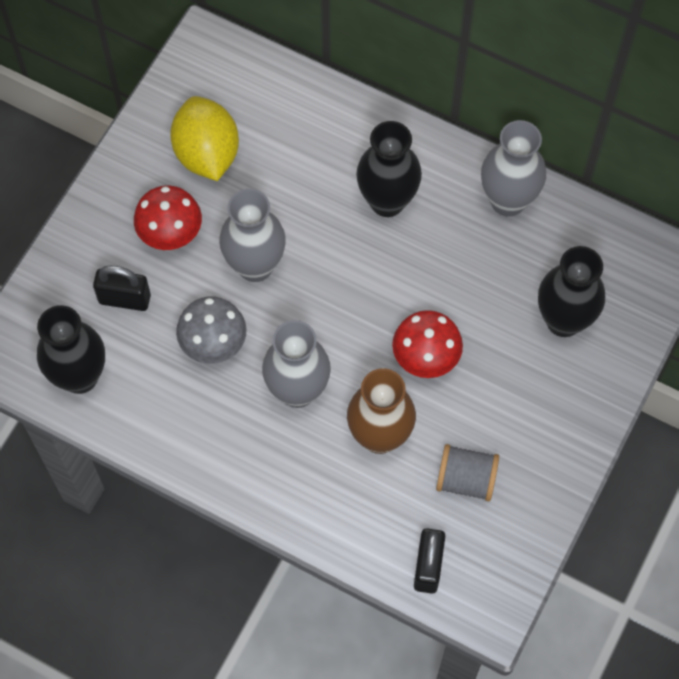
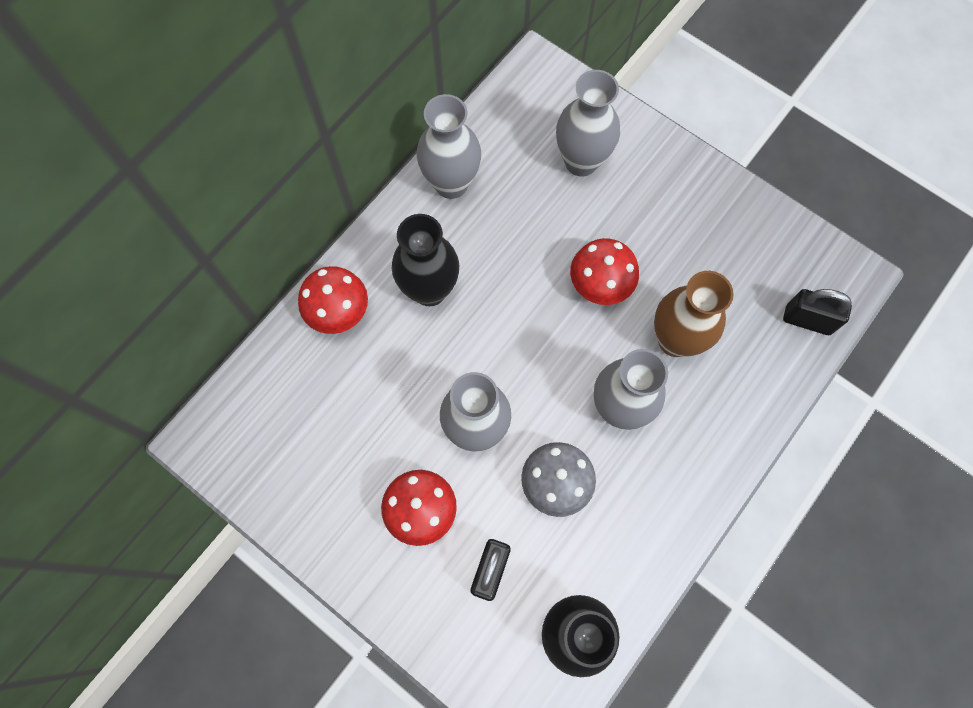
camera: 80 degrees left, 5 degrees up
(207, 154) = (336, 458): yellow lemon -> none
(348, 127) = (338, 312): none -> red mushroom
(466, 479) = (726, 272): grey spool -> none
(563, 320) = (581, 161): black vase -> grey vase

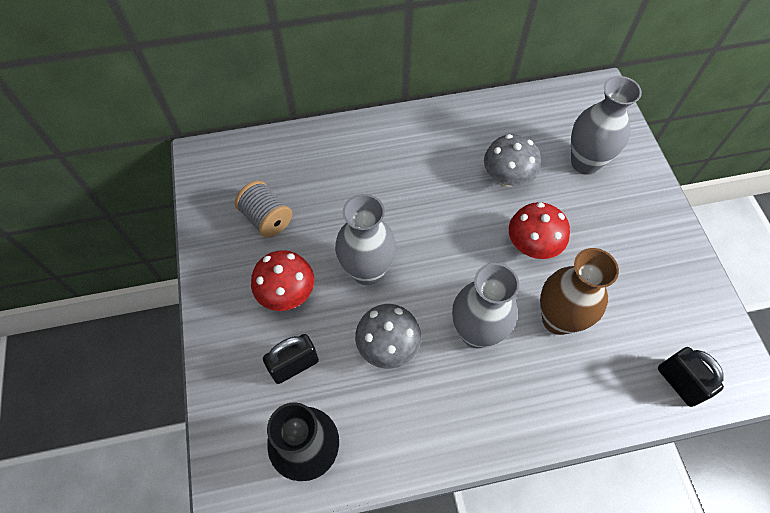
camera: 40 degrees right, 10 degrees down
(332, 453) = (267, 218): none -> grey spool
(338, 312) = (346, 143): red mushroom -> none
(429, 290) = (413, 169): black vase -> none
(451, 183) = (483, 120): grey vase -> none
(523, 230) = (507, 177): none -> grey mushroom

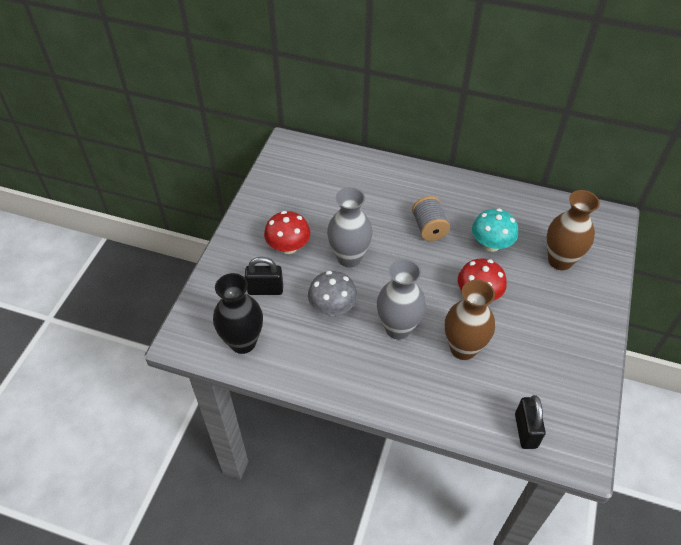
camera: 30 degrees right, 10 degrees down
(267, 218) = (304, 198): grey spool -> grey spool (429, 228)
(507, 177) = (491, 244): grey mushroom -> turquoise mushroom
(585, 163) = (560, 260): grey vase -> brown vase

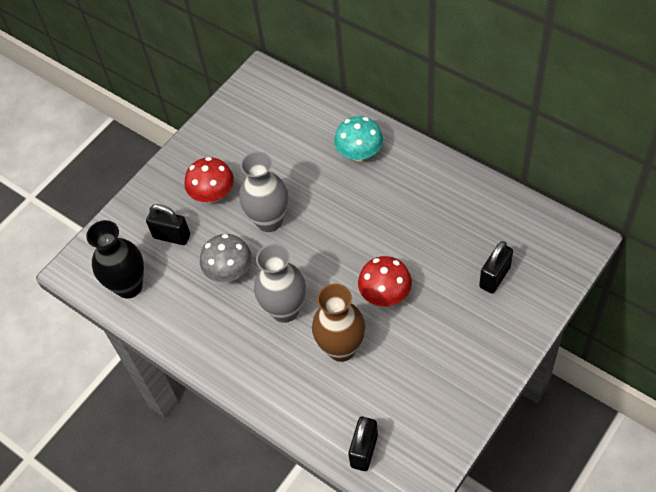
camera: 25 degrees right, 5 degrees up
(429, 228) = (368, 206): grey spool -> none
(491, 244) = (427, 240): turquoise mushroom -> turquoise mushroom (359, 153)
(560, 260) = (494, 277): brown vase -> black padlock

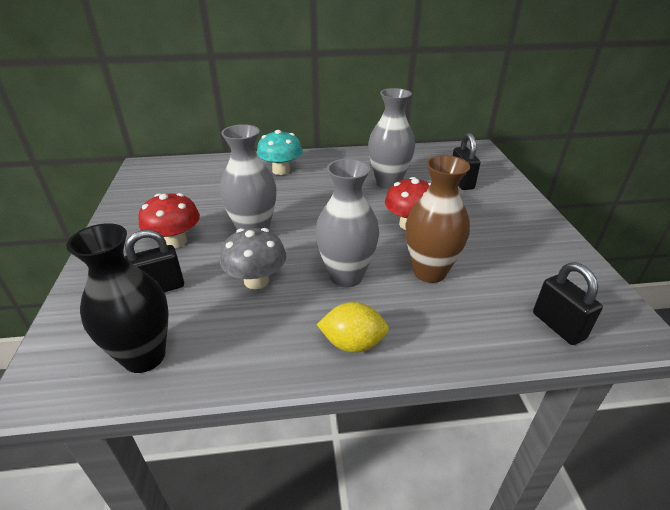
camera: 50 degrees left, 20 degrees down
(235, 363) = (353, 343): none -> yellow lemon
(429, 233) = (388, 183): none -> grey vase

